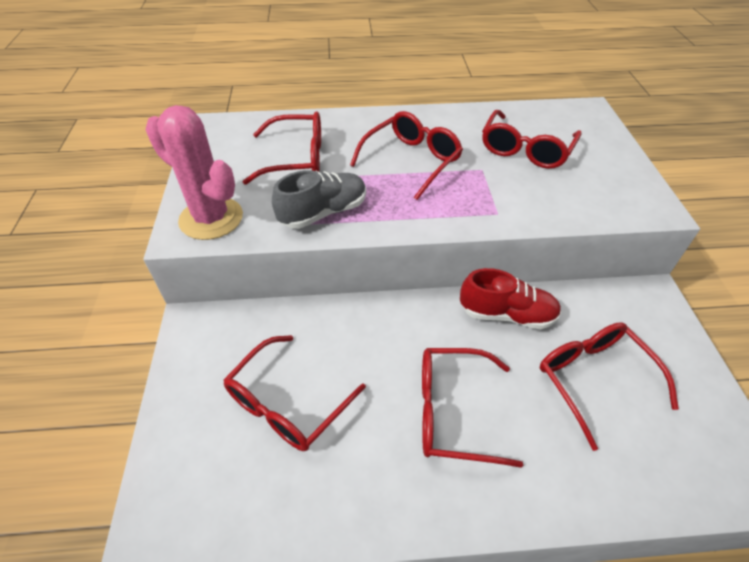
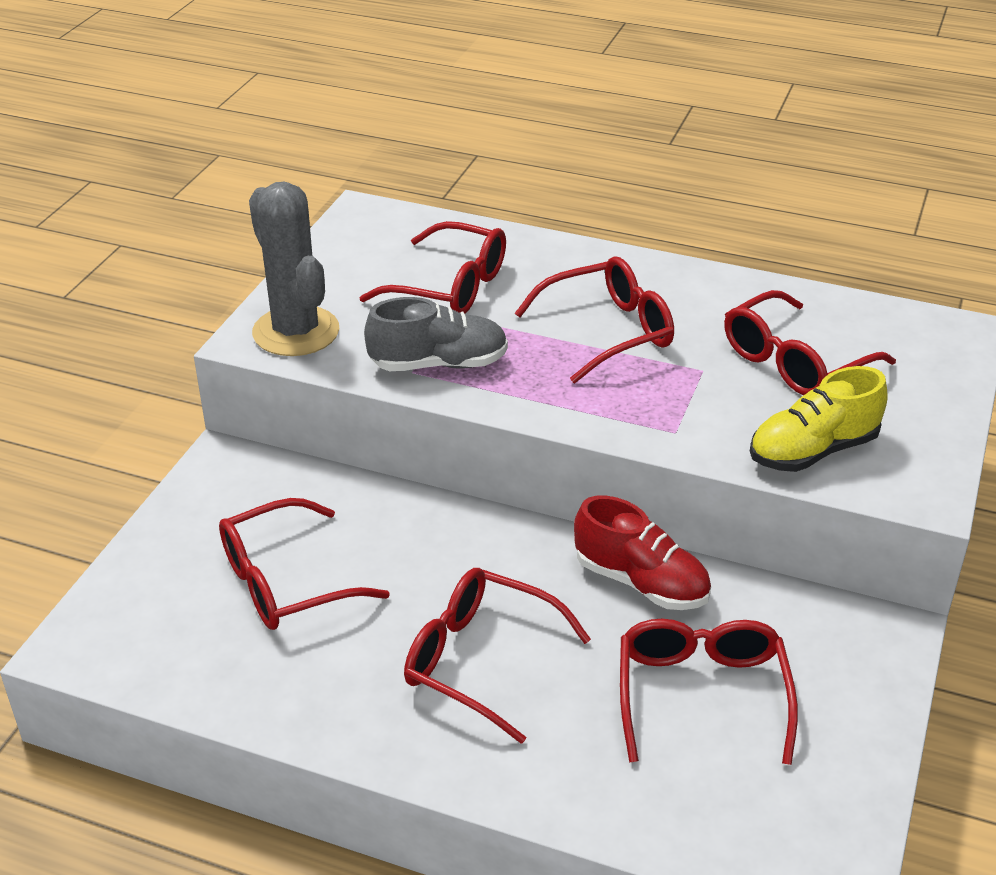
camera: 25 degrees right, 10 degrees down
(211, 218) = (296, 332): pink cactus -> grey cactus
(580, 201) = (812, 451): none -> yellow shoe

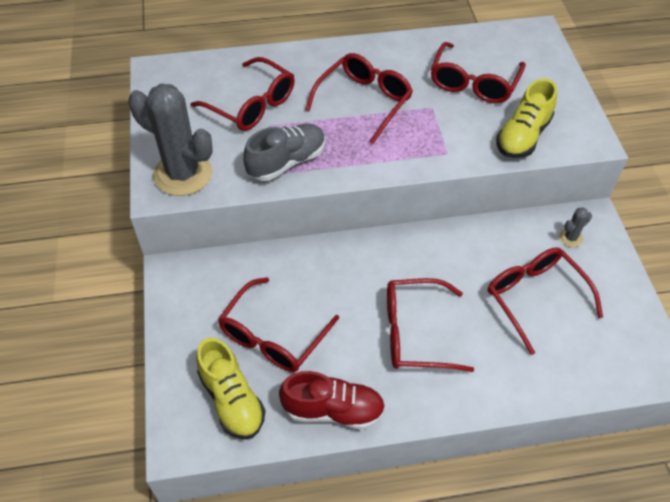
camera: 30 degrees left, 15 degrees up
(173, 630) = (232, 400): none -> yellow shoe
(451, 287) = (252, 105): red glasses -> red glasses turned 45 degrees clockwise
(641, 582) = (460, 245): red shoe -> red shoe (333, 410)
(829, 642) = (570, 238): none -> grey cactus

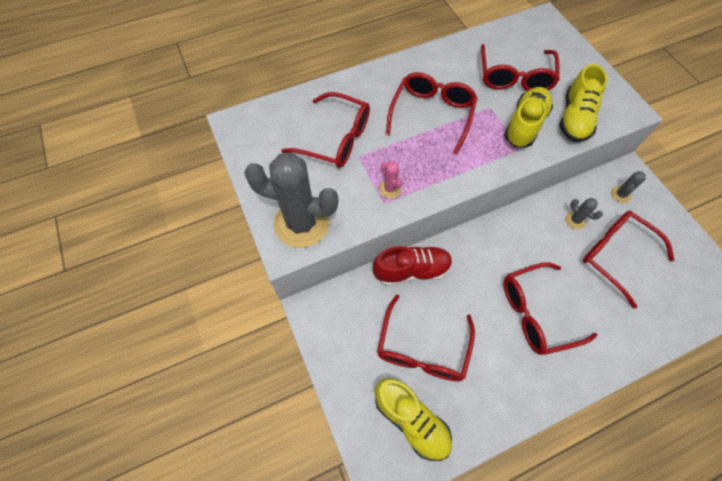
camera: 15 degrees left, 10 degrees up
(287, 162) = (390, 189): grey shoe -> pink cactus
(333, 410) = (499, 405): red shoe -> red shoe (412, 270)
(462, 132) = (524, 125): none -> yellow shoe
(503, 252) = (575, 220): none -> grey cactus

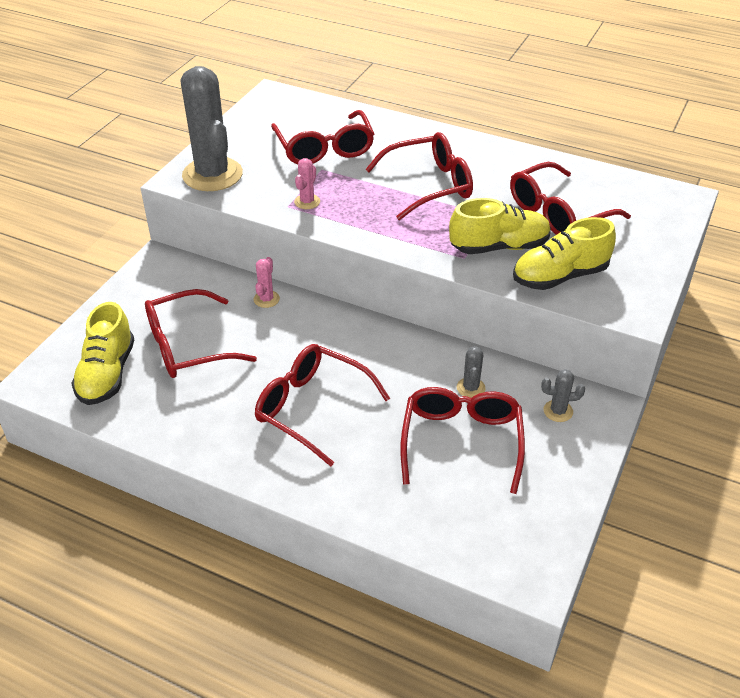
camera: 50 degrees right, 20 degrees down
(412, 270) = (266, 299): red shoe -> pink cactus

